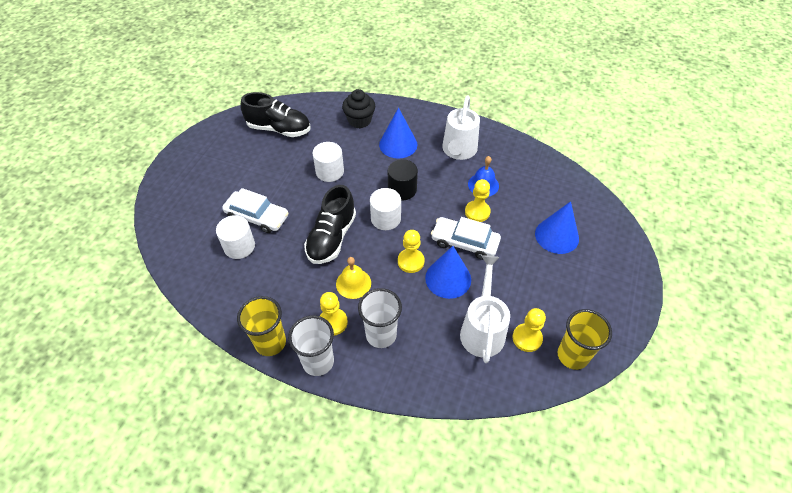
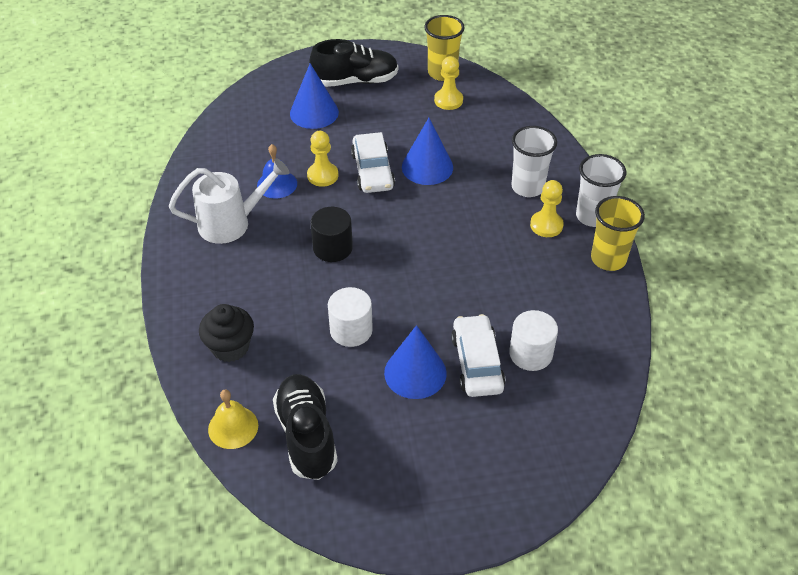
camera: 120 degrees left, 5 degrees down
(331, 237) = (450, 276): black shoe -> black shoe (355, 81)
(353, 283) = (491, 231): yellow bell -> yellow bell (233, 427)
(385, 218) = (387, 243): white cylinder -> none
(398, 144) = (255, 284): blue cone -> blue cone (415, 373)
(410, 261) = (429, 200): yellow pawn -> none
(482, 329) = (462, 128): white watering can -> none

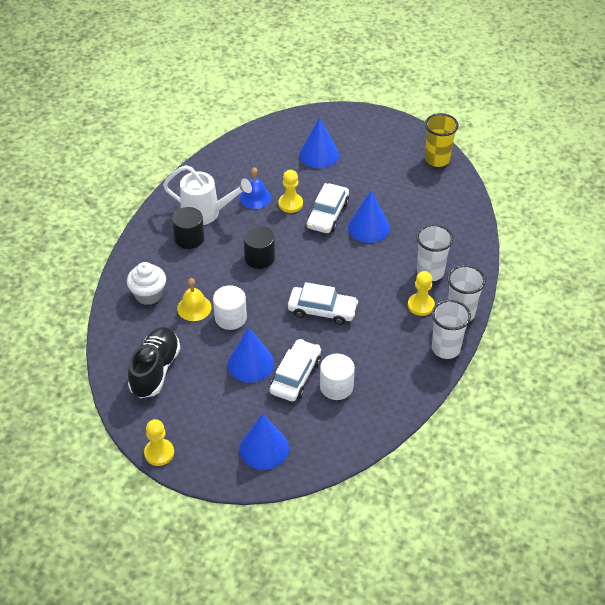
camera: 30 degrees right, 0 degrees up
(230, 347) = (148, 294): black cupcake -> white cupcake
(232, 260) = (189, 238): none -> black cylinder
(233, 427) = (116, 344): yellow bell -> yellow bell (194, 308)
(355, 81) = (367, 141): black shoe -> none
(448, 100) = (424, 183): yellow pawn -> yellow pawn (159, 453)
(448, 276) = (322, 310): none -> white car
(508, 466) = (264, 448): none -> blue cone
(608, 259) = (446, 348): yellow cup -> white cup

